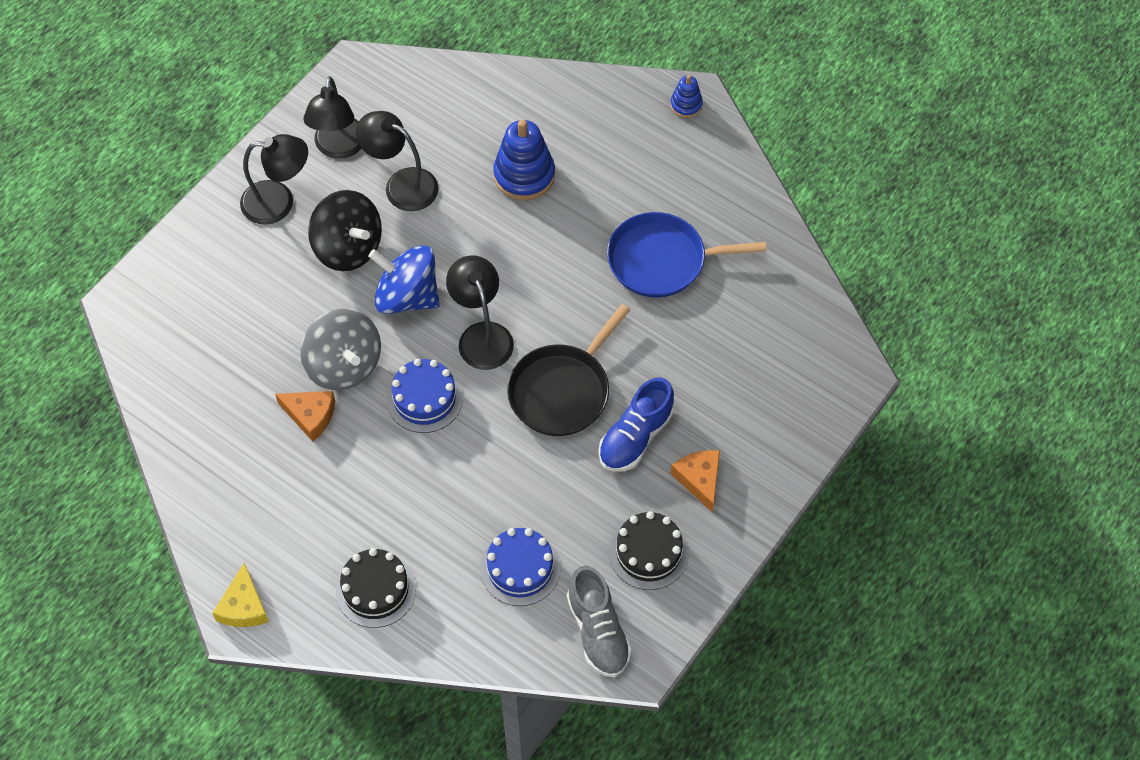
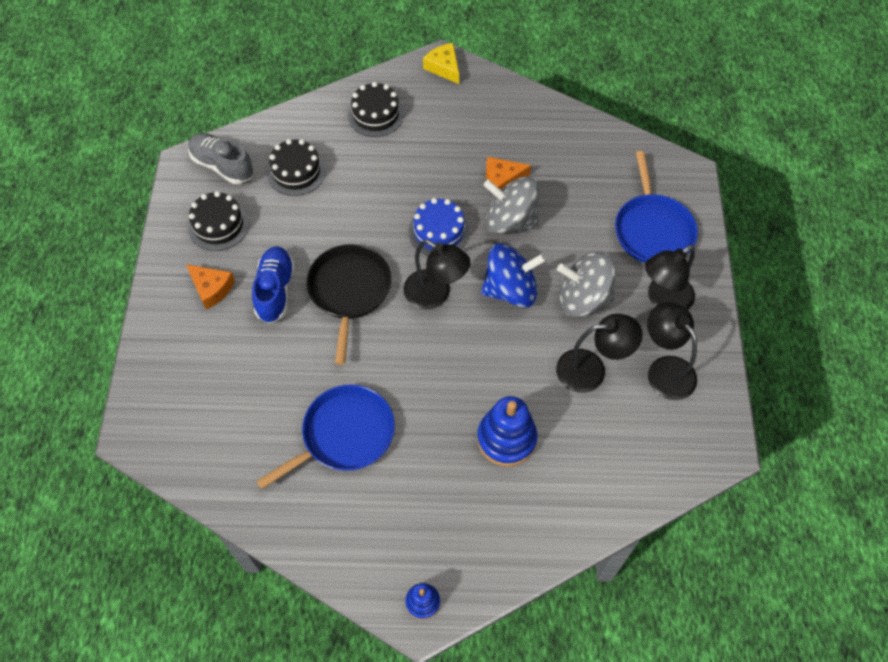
camera: 145 degrees right, 0 degrees up
(218, 270) = (652, 229): none -> blue pan
(348, 248) = (583, 298): black spinning top -> grey spinning top
(520, 568) = (296, 171): blue cake -> black cake

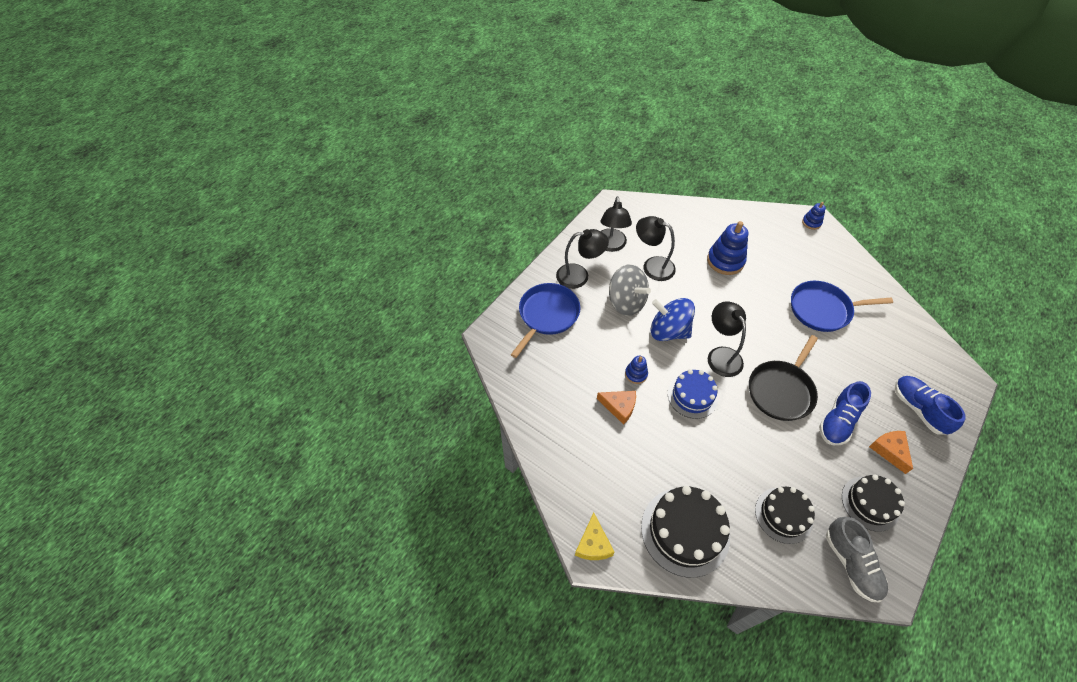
camera: 145 degrees left, 5 degrees down
(189, 357) = (918, 409): none -> blue shoe
(376, 114) = (685, 531): black cake -> black cake, size x1.54
(510, 221) = (636, 374): grey spinning top -> blue stacking toy

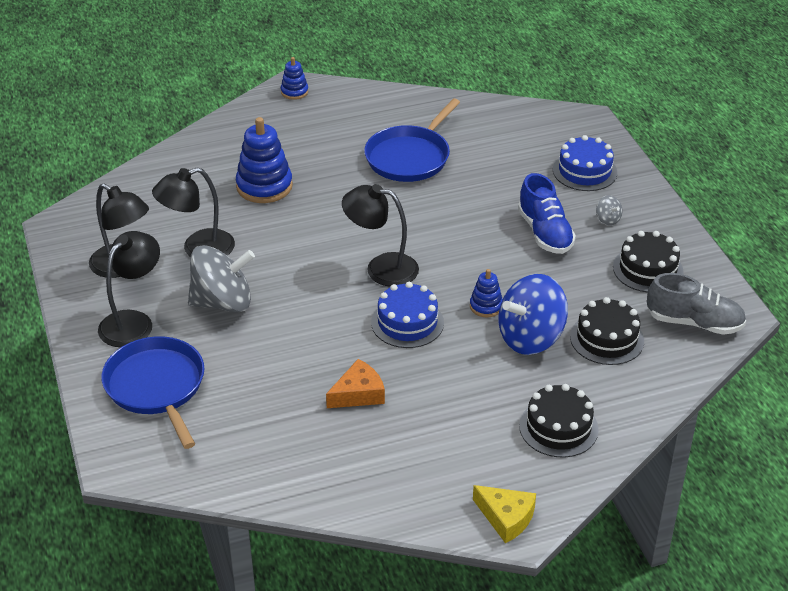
camera: 55 degrees left, 15 degrees down
(636, 374) = (330, 353): blue stacking toy -> blue stacking toy (486, 306)
(668, 331) = (304, 291): blue spinning top -> blue spinning top (530, 338)
(685, 531) = (558, 427): black cake -> black cake, size x0.65
(781, 390) = (471, 250): black pan -> none
(889, 450) = (608, 219): orange cheese -> grey spinning top
(918, 409) = (584, 171): blue shoe -> blue cake

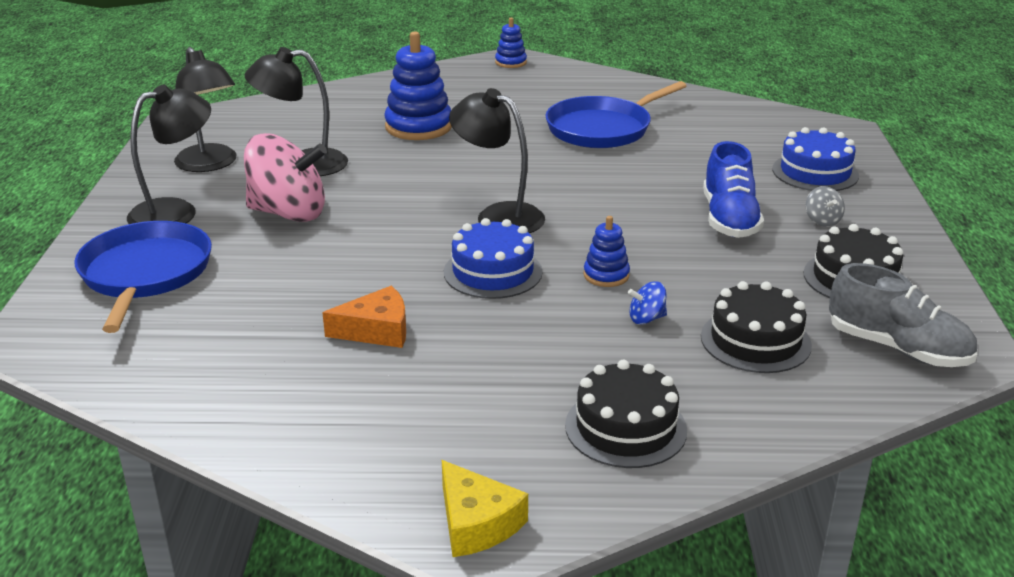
camera: 20 degrees right, 10 degrees down
(223, 302) = (288, 213): grey spinning top -> pink spinning top
(530, 338) = (646, 318): blue spinning top -> blue spinning top, size x0.41

